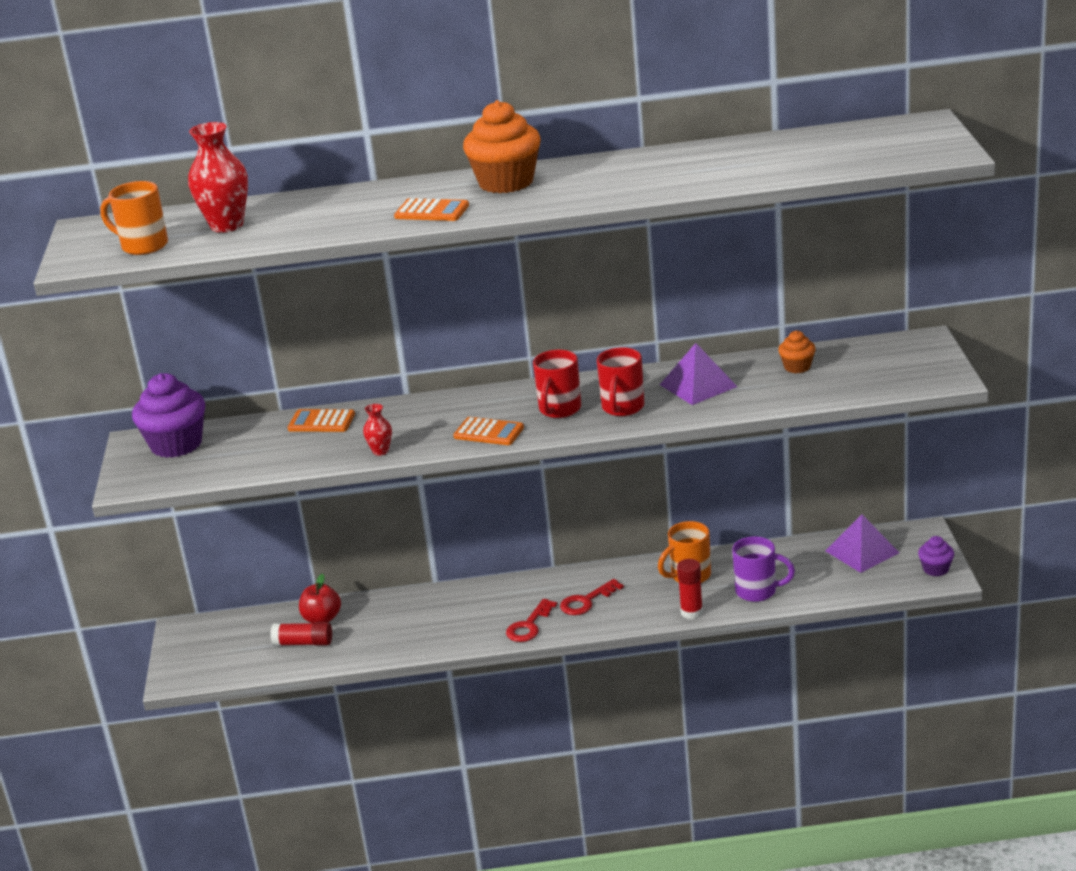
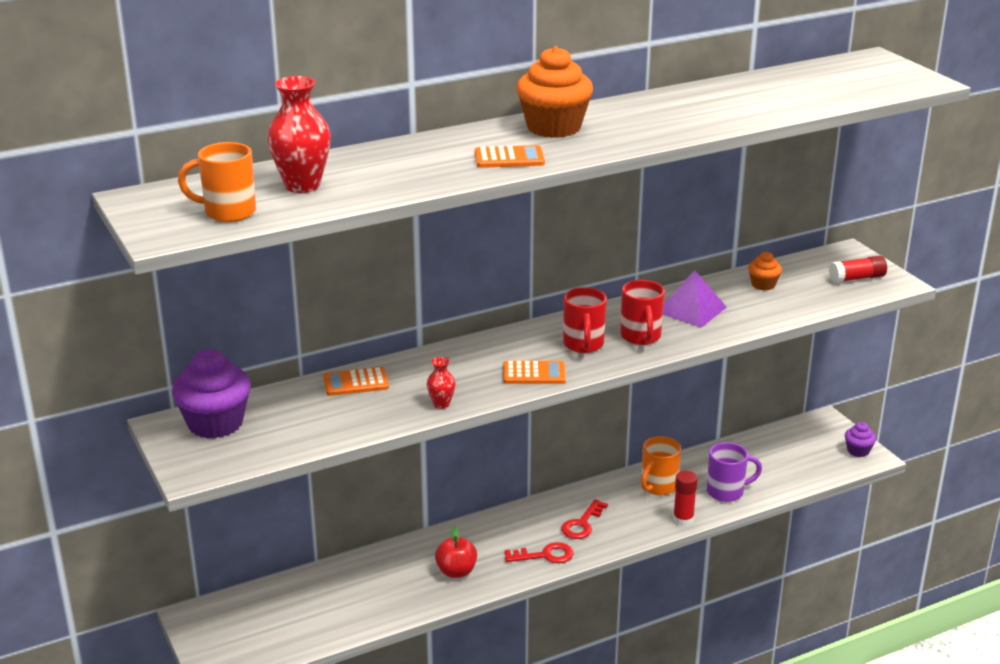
camera: 25 degrees left, 0 degrees up
(303, 643) = (333, 609): red glue stick -> red glue stick (857, 278)
(322, 619) = (336, 581): red apple -> red apple (456, 571)
(529, 625) = (545, 555): red key -> red key turned 105 degrees counterclockwise
(862, 551) = (788, 444): purple pyramid -> none

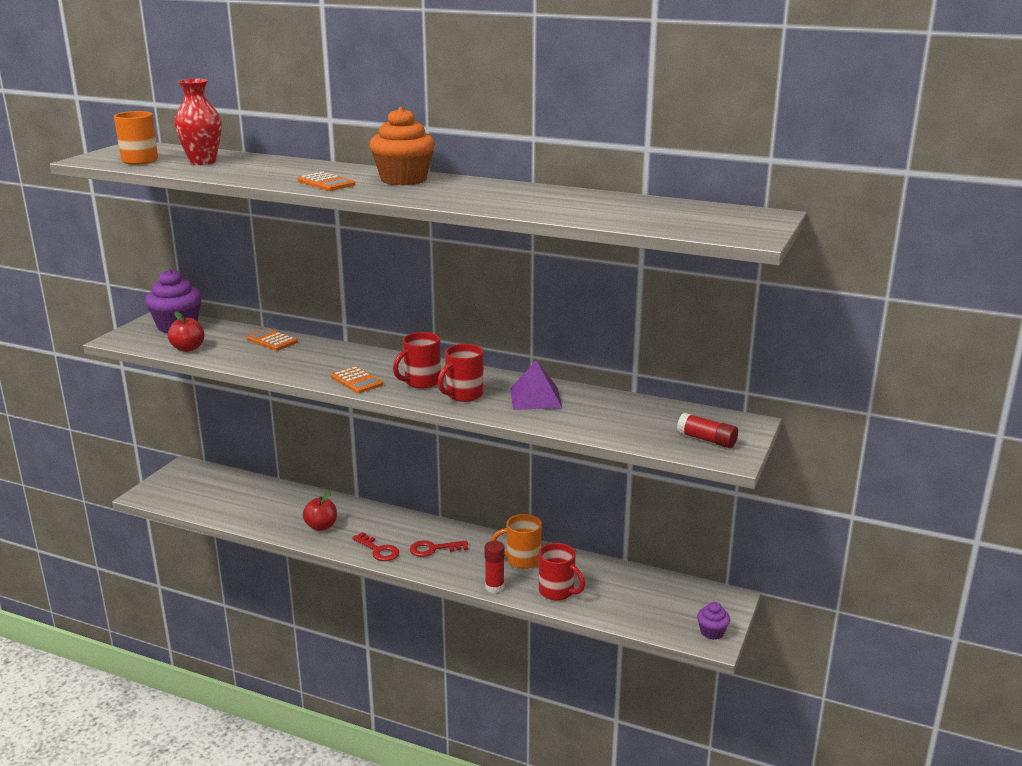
camera: 50 degrees right, 5 degrees down
(298, 436) = (188, 348): none -> red apple
(441, 404) = (277, 369): red vase -> none
(726, 492) = (557, 592): purple mug -> red mug
(763, 285) = (624, 409): orange cupcake -> none

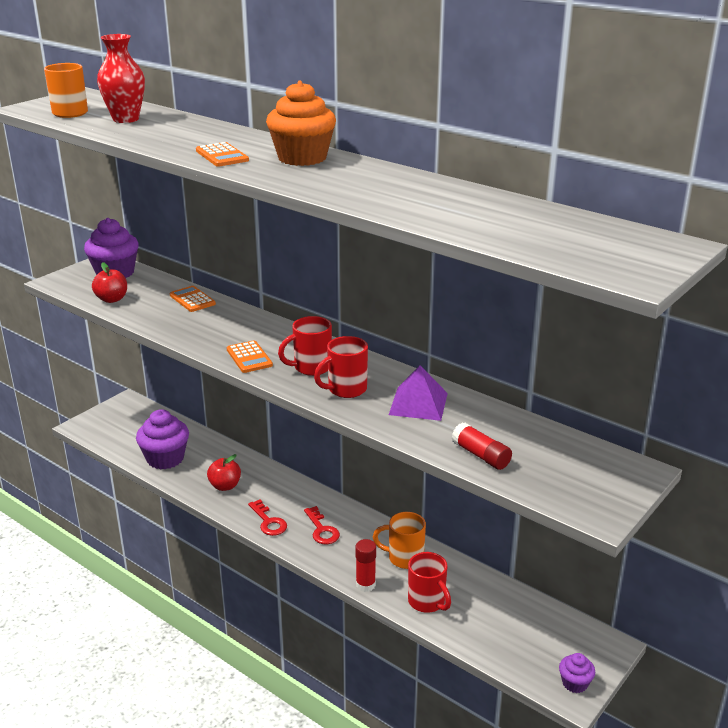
camera: 15 degrees right, 5 degrees up
(248, 511) = (165, 458): none -> purple cupcake
(433, 549) = (322, 530): red key -> red key turned 120 degrees counterclockwise
(707, 440) = (582, 486): red glue stick -> red glue stick (481, 455)

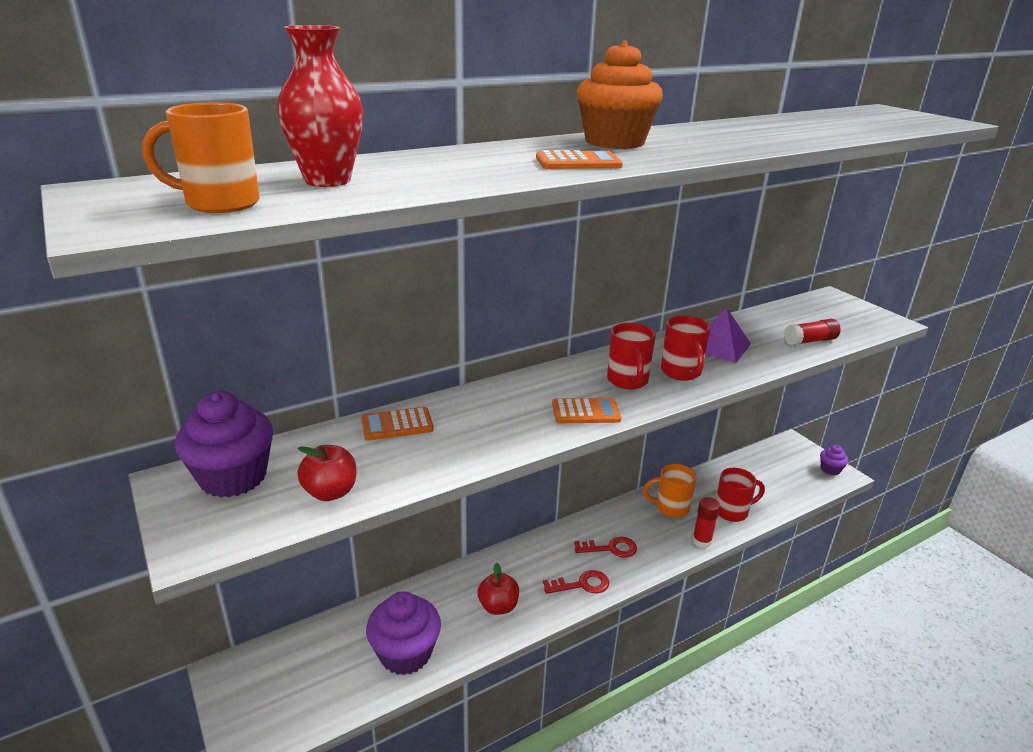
camera: 70 degrees left, 0 degrees up
(404, 558) = (670, 508): orange mug -> orange mug turned 60 degrees clockwise

